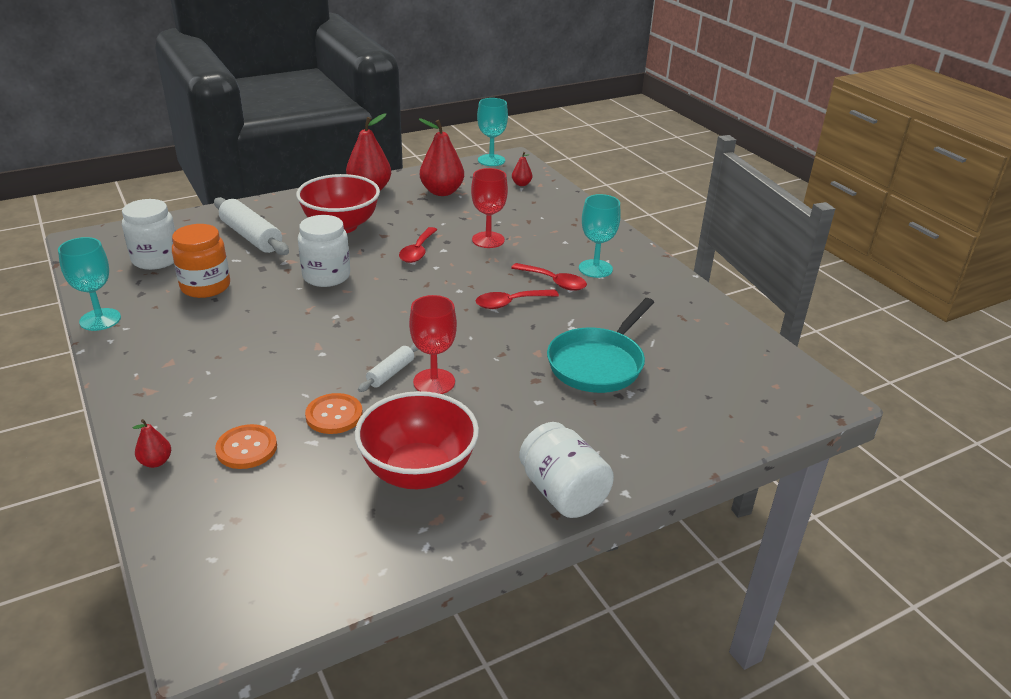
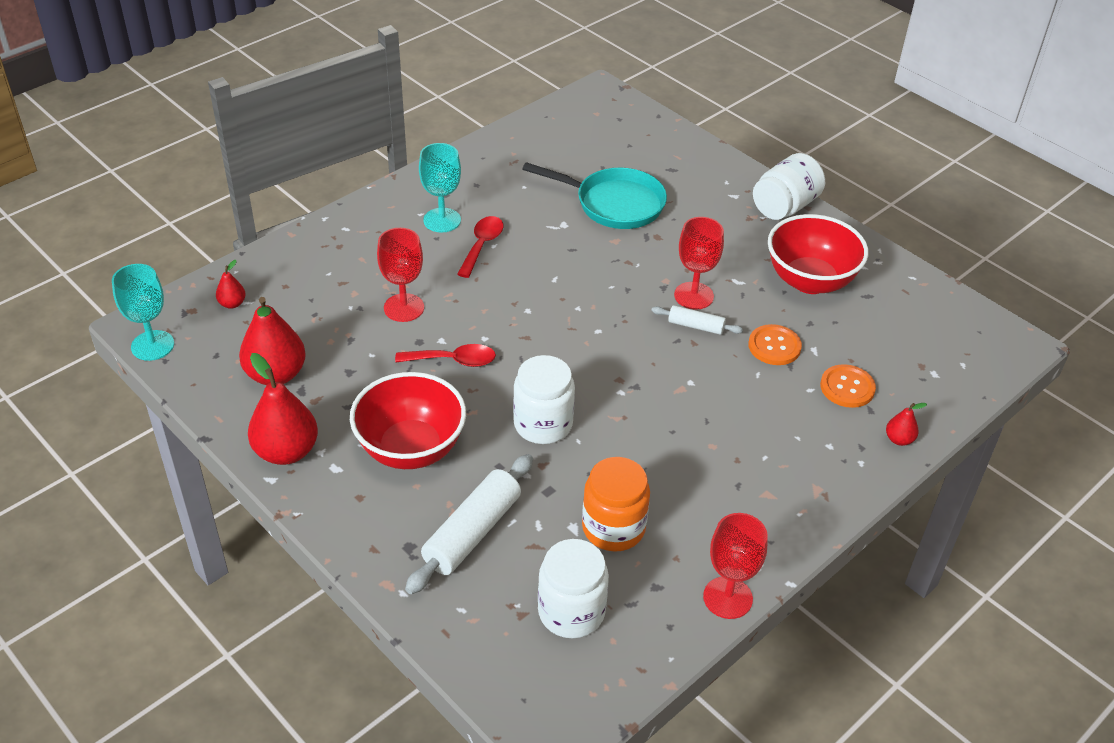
camera: 105 degrees left, 10 degrees up
(100, 319) = (727, 598): turquoise goblet -> red goblet
(510, 303) = (537, 269): red spoon -> none

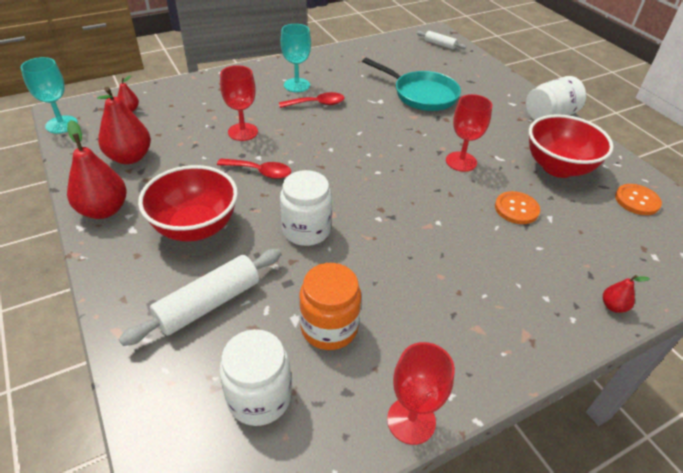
camera: 15 degrees right, 0 degrees up
(482, 245) = (317, 104): red spoon -> red spoon turned 45 degrees clockwise
(696, 326) = (456, 182): white rolling pin -> white rolling pin (440, 44)
(847, 387) = (573, 252): orange button -> orange button (637, 200)

